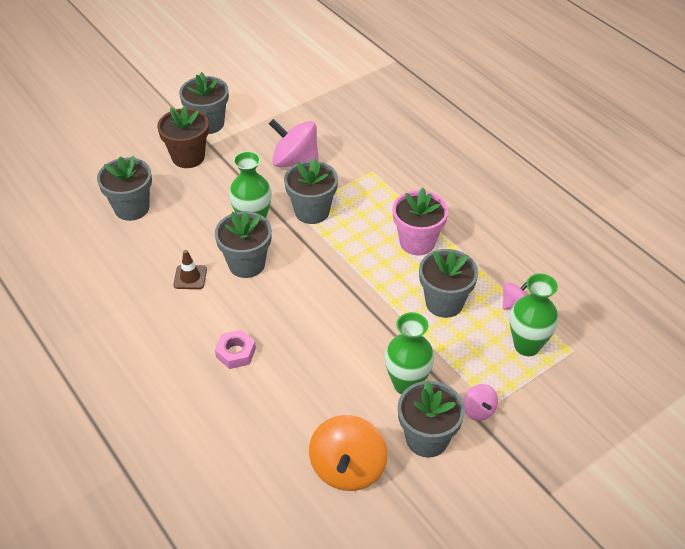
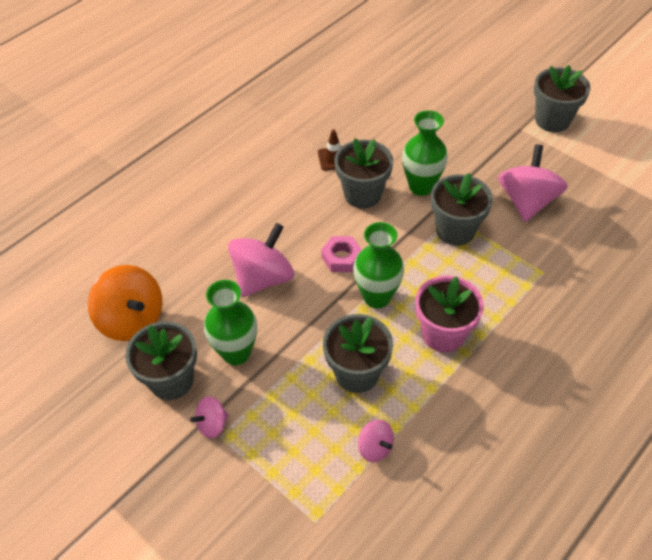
camera: 80 degrees right, 5 degrees up
(132, 208) = (407, 98): grey flower pot -> none
(188, 157) = (494, 118): brown flower pot -> none
(236, 353) = (251, 211): pink nut -> pink nut (341, 258)
(325, 353) = (263, 278): none -> pink spinning top
(348, 468) = (132, 319): orange spinning top -> orange spinning top turned 135 degrees counterclockwise
(527, 346) = (312, 467): green vase -> green vase (377, 297)

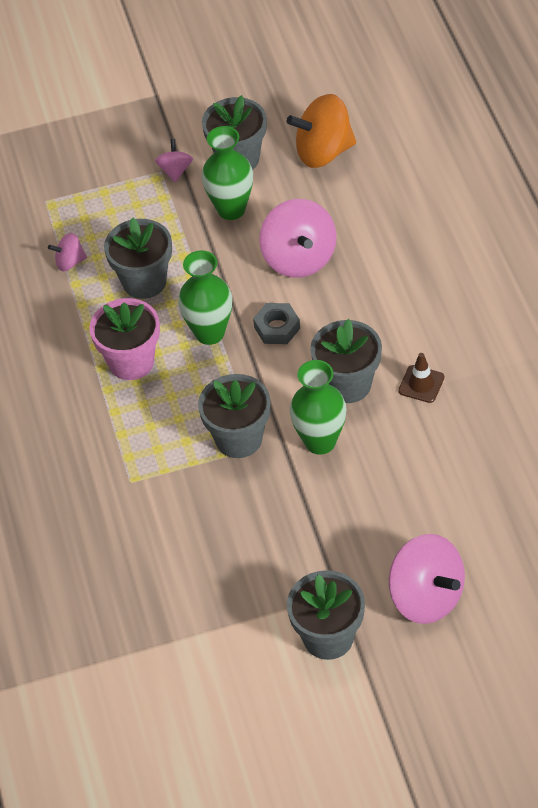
camera: 125 degrees right, 0 degrees up
(341, 258) = (277, 328): pink nut -> grey nut
(527, 201) = (227, 526): pink spinning top -> pink spinning top (426, 597)

